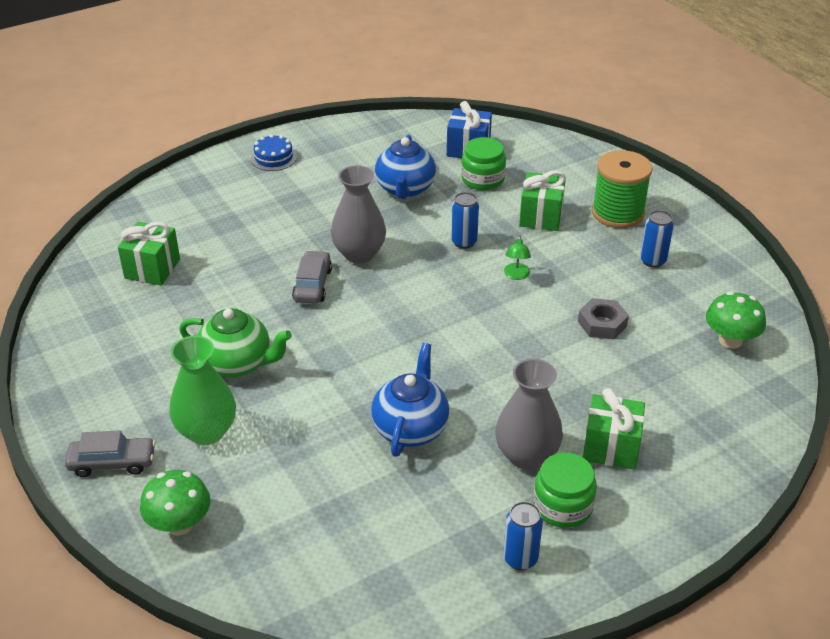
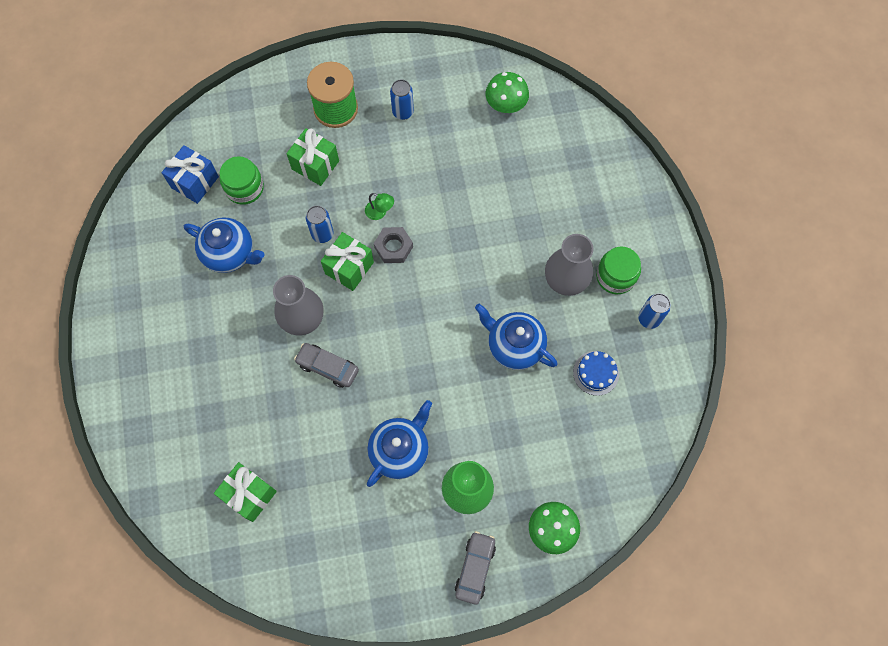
camera: 70 degrees left, 30 degrees up
(237, 363) = (400, 450): green teapot -> blue teapot
(273, 157) = (127, 349): blue cake -> blue cake (596, 373)
(602, 324) = (457, 177): grey nut -> grey nut (393, 247)
(611, 447) = (576, 226): green gift -> green gift (349, 268)

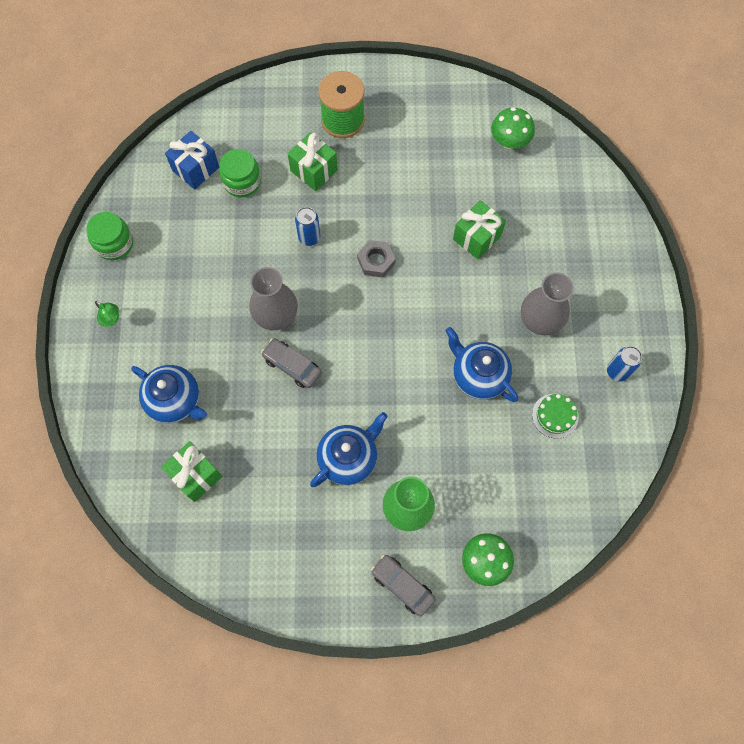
camera: 10 degrees right, 0 degrees up
(230, 253) = (217, 242): blue teapot -> blue teapot (175, 401)
(349, 268) = (329, 274): green gift -> green gift (477, 237)
(380, 212) = (368, 225): green lamp -> green lamp (112, 319)
(403, 112) = (407, 133): blue can -> none
(475, 568) = (402, 585): grey car -> grey car turned 75 degrees counterclockwise
(596, 373) = (555, 416): blue cake -> green cake
(615, 276) = (591, 324): green jar -> green jar (114, 243)

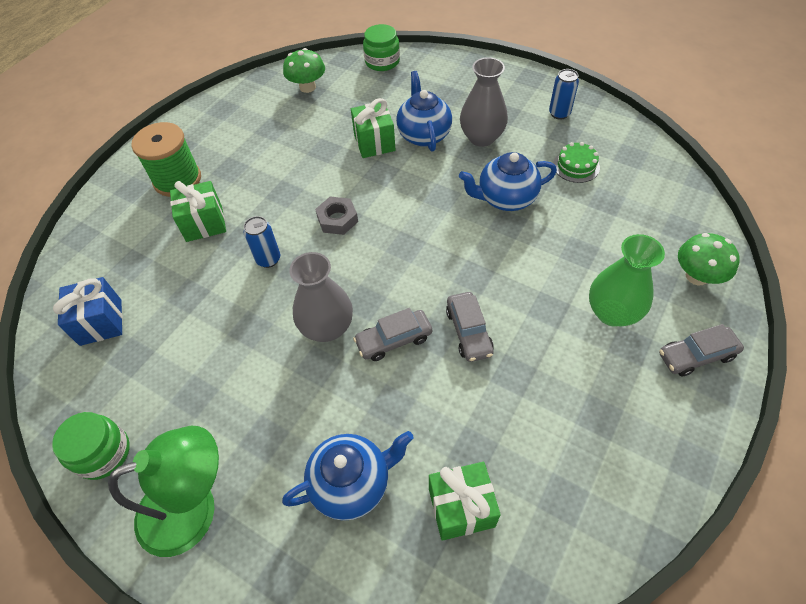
camera: 55 degrees left, 15 degrees down
(112, 319) = (193, 507): green lamp -> green lamp, size x2.43
(242, 182) = (157, 287): green jar -> green jar (382, 61)
(329, 413) = (468, 332): none -> grey car
(348, 458) = (529, 337): blue teapot -> blue teapot (424, 135)

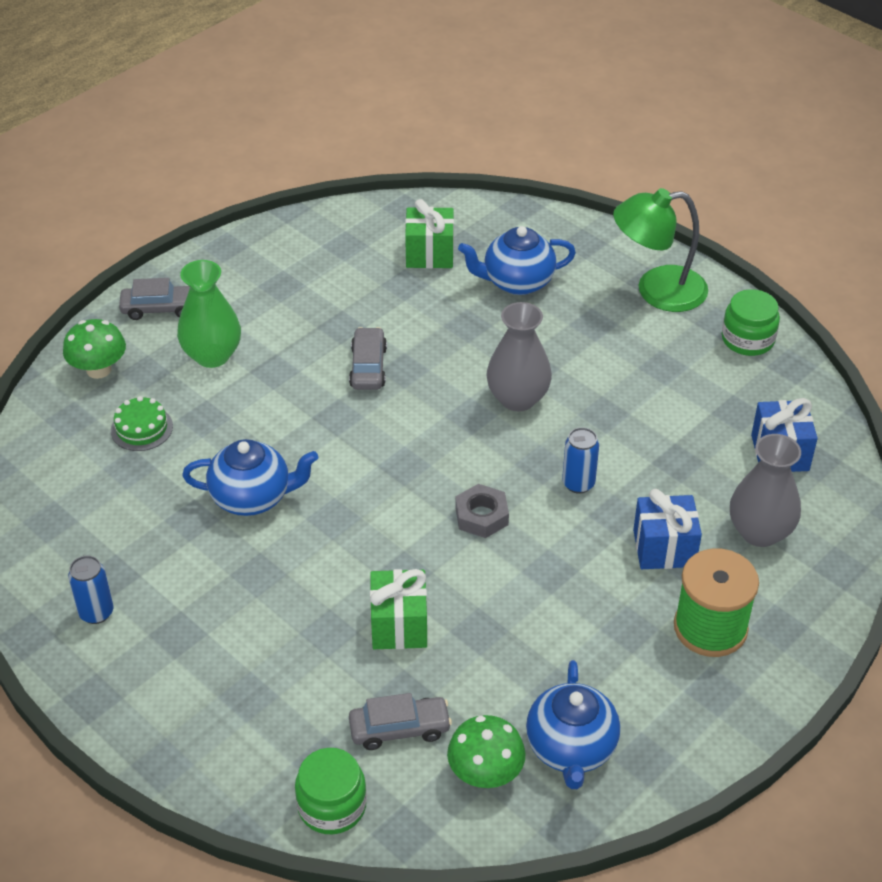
camera: 170 degrees left, 10 degrees down
(204, 223) = (664, 548): green gift -> blue gift
(394, 340) = (449, 374): grey car -> grey car (399, 729)
(424, 135) = (319, 622): blue teapot -> blue teapot (571, 749)
(481, 137) = (235, 597): grey vase -> grey vase (759, 532)
(576, 166) = (133, 522): green cake -> green cake (141, 428)

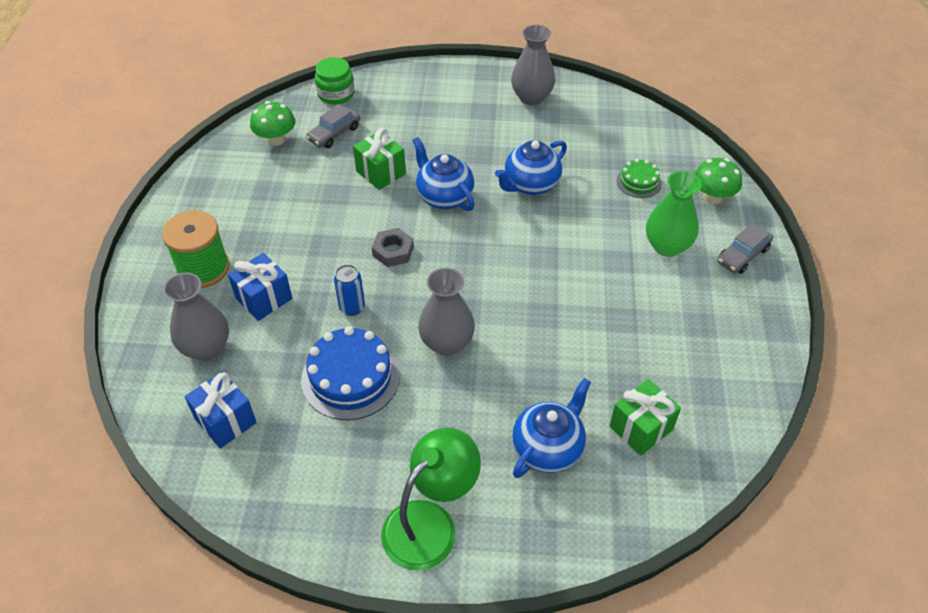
camera: 140 degrees right, 5 degrees up
(96, 612) = (531, 97): blue can -> grey vase
(368, 367) = (567, 301): grey car -> none
(571, 749) = (241, 170): blue teapot -> blue teapot (444, 197)
(634, 422) = (350, 377): none -> blue cake
(747, 339) = (316, 521): green jar -> none

